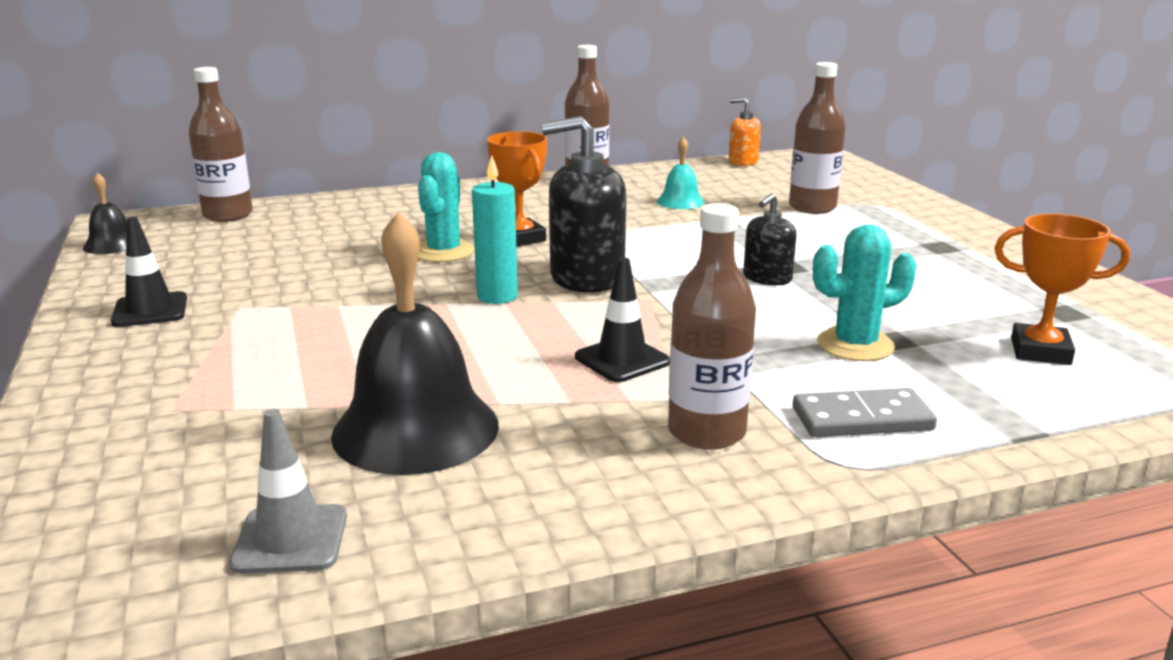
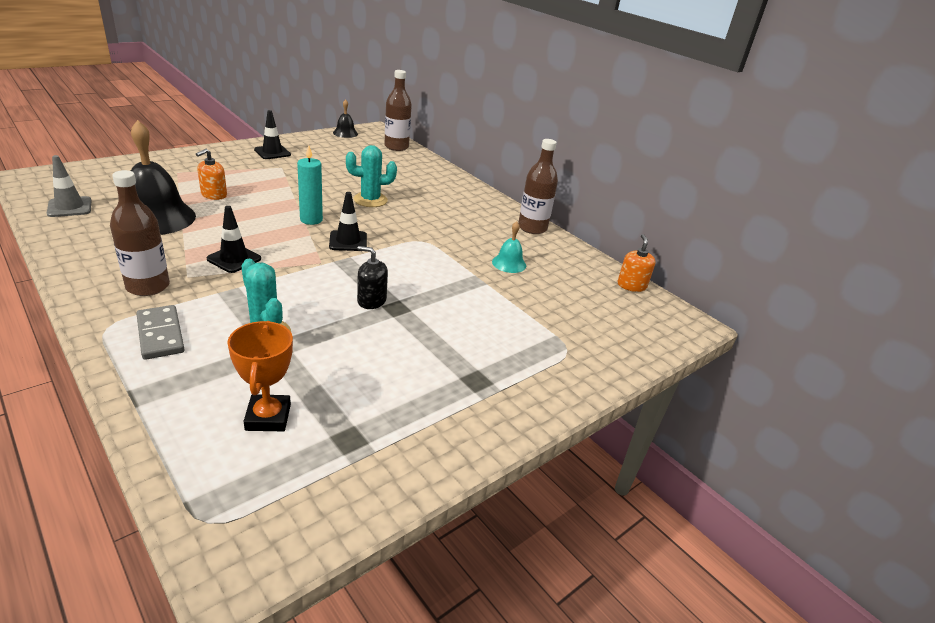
camera: 65 degrees right, 10 degrees up
(335, 371) = (214, 195): none -> orange soap dispenser
(520, 238) = (402, 217): orange trophy -> none
(586, 277) = (348, 241): black soap dispenser -> black traffic cone
(812, 207) = (536, 318): brown bottle -> none

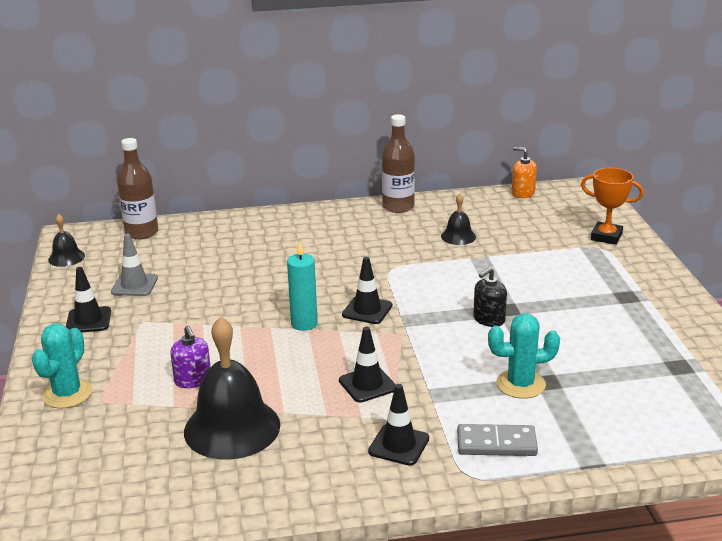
camera: 55 degrees left, 5 degrees down
(69, 207) = (154, 495): grey traffic cone -> grey traffic cone (134, 285)
(148, 286) = (399, 445): brown bottle -> black traffic cone
(214, 195) = (193, 380): orange soap dispenser -> purple soap dispenser
(268, 417) = (641, 399): orange trophy -> orange trophy (606, 237)
(370, 200) = (279, 279): turquoise cactus -> turquoise cactus (67, 394)
(509, 263) = (458, 236): turquoise bell -> black bell

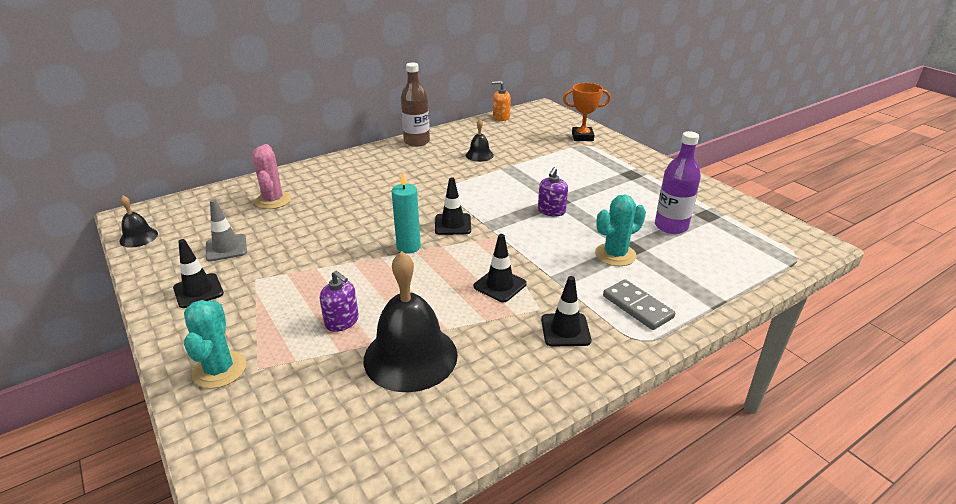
camera: 25 degrees left, 5 degrees up
(141, 232) = (204, 201): brown bottle -> none
(205, 245) = (273, 200): none -> pink cactus
(489, 319) = (551, 211): black soap dispenser -> purple soap dispenser
(496, 443) = (637, 307): grey domino -> grey domino turned 75 degrees clockwise
(619, 369) = (671, 226): none -> purple bottle

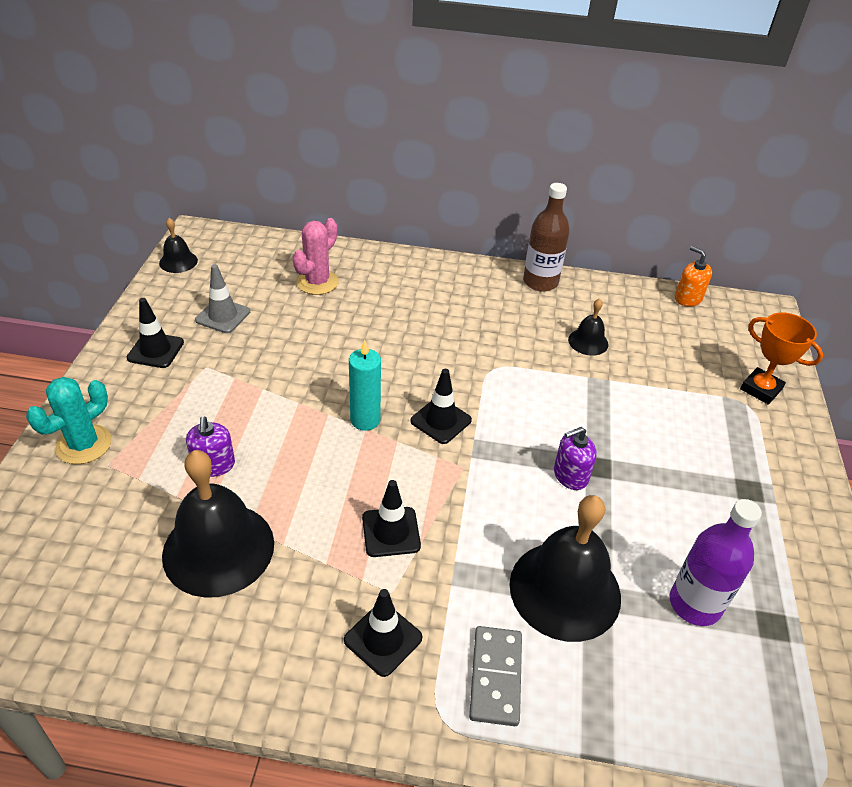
camera: 40 degrees right, 10 degrees up
(615, 255) = (565, 590): turquoise cactus -> black bell

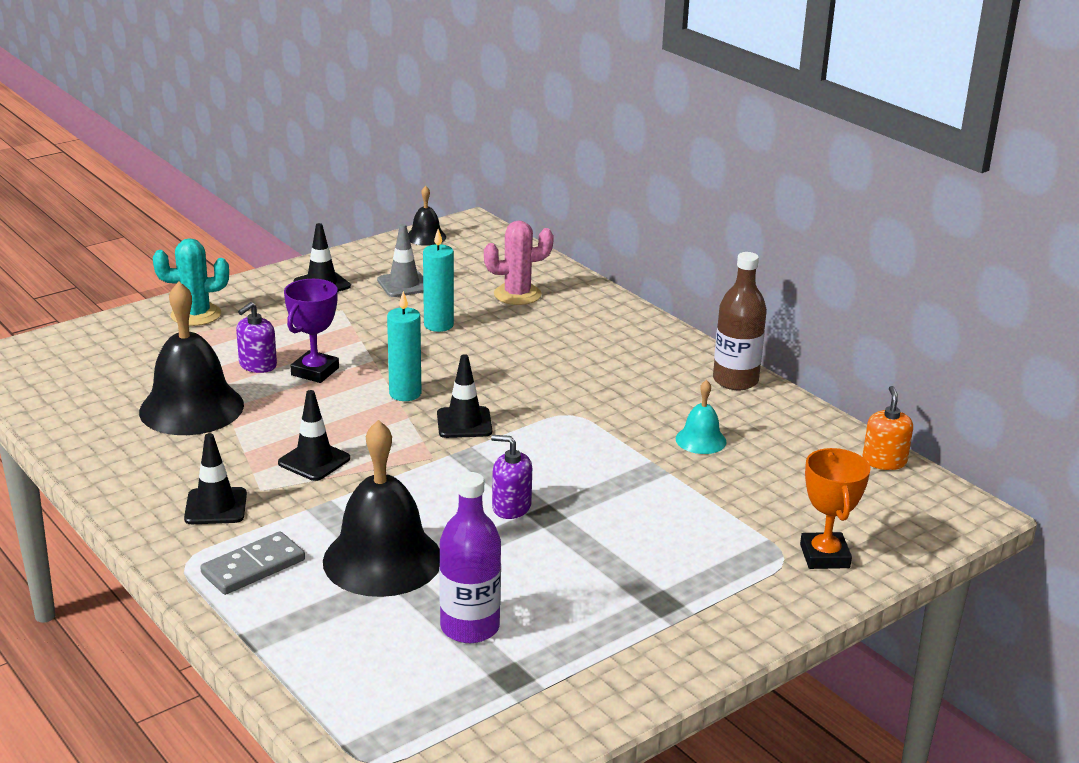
camera: 45 degrees right, 15 degrees down
(269, 442) = (315, 371): none -> purple trophy
(301, 340) = (438, 325): none -> turquoise candle
(588, 342) = (701, 440): black bell -> turquoise bell

